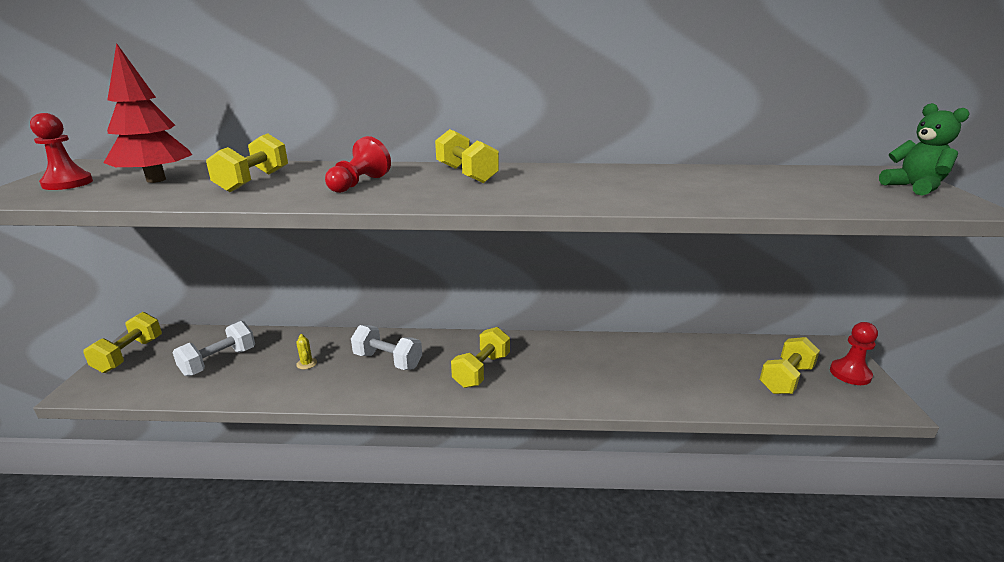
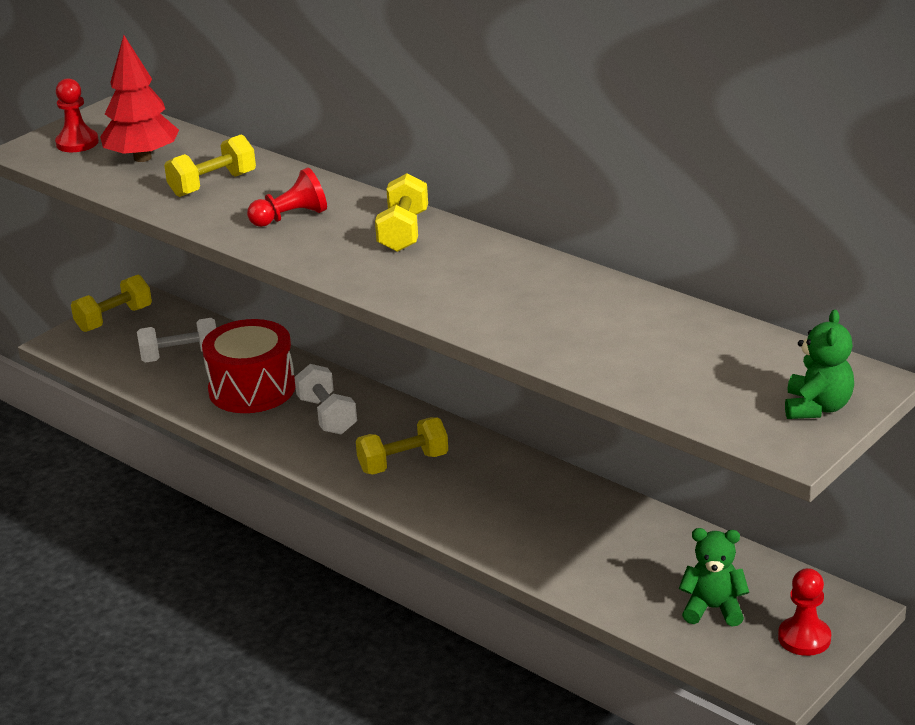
camera: 40 degrees right, 5 degrees up
(306, 363) = (252, 389): yellow cactus -> red drum
(786, 379) = (713, 609): yellow dumbbell -> green teddy bear

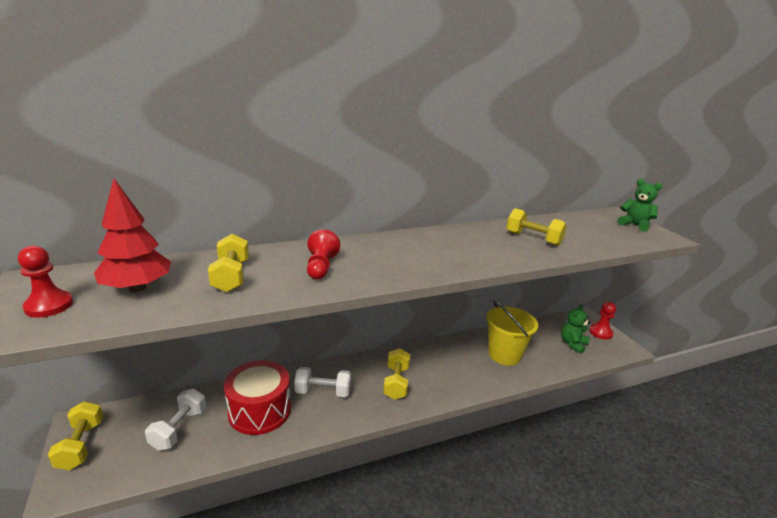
camera: 65 degrees left, 5 degrees down
(403, 232) = (386, 246): yellow dumbbell -> yellow dumbbell (533, 239)
(587, 540) = (504, 354): none -> yellow bucket

